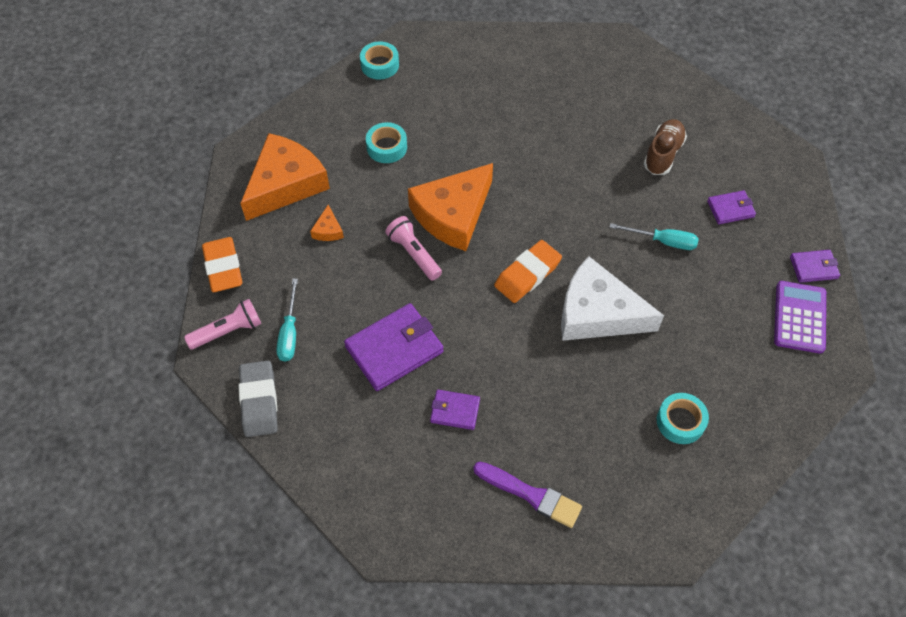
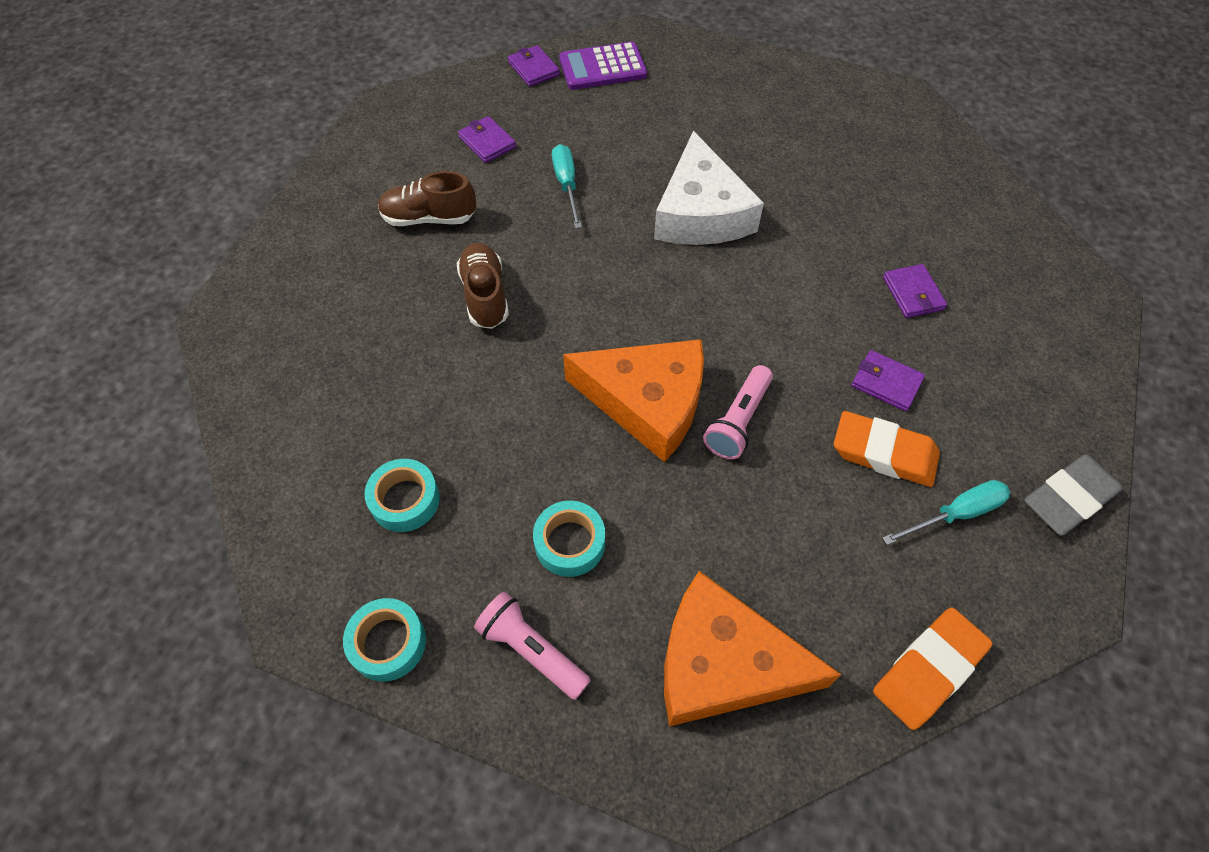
camera: 115 degrees left, 0 degrees up
(228, 331) = (1014, 597): pink flashlight -> pink flashlight (531, 650)
(328, 230) = (768, 550): orange cheese -> none
(394, 349) = (886, 383): purple wallet -> purple wallet, size x0.54
(527, 274) = (691, 290): orange eraser -> orange eraser (883, 453)
(531, 495) = (946, 201): purple brush -> none
(578, 163) = (485, 295): none -> brown shoe
(680, 421) = (780, 120): turquoise tape -> turquoise tape (405, 500)

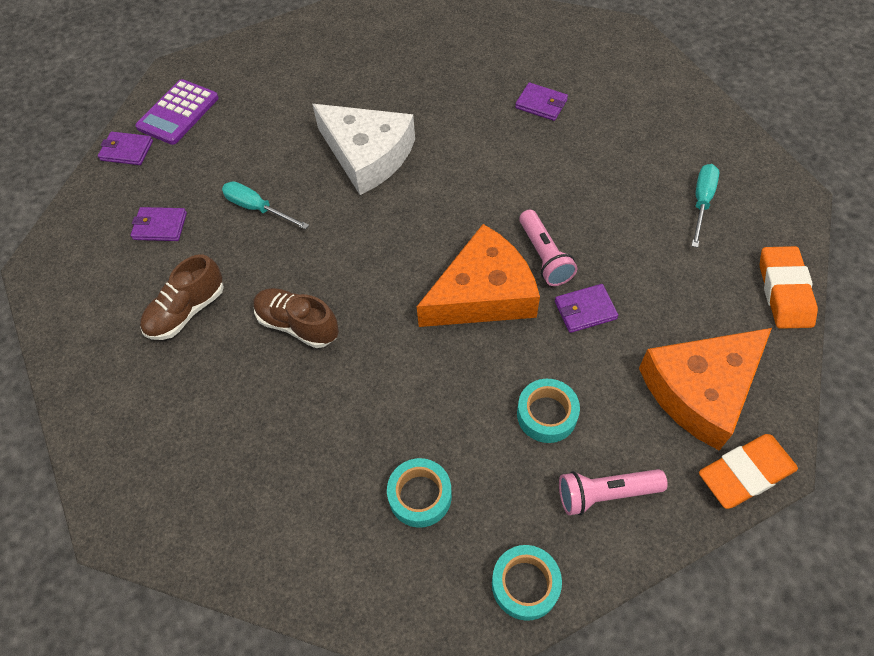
camera: 45 degrees left, 0 degrees up
(883, 453) = (634, 203): orange eraser -> orange eraser (745, 473)
(886, 383) = (588, 165): purple wallet -> purple wallet (585, 310)
(1068, 499) = (735, 147): grey eraser -> none

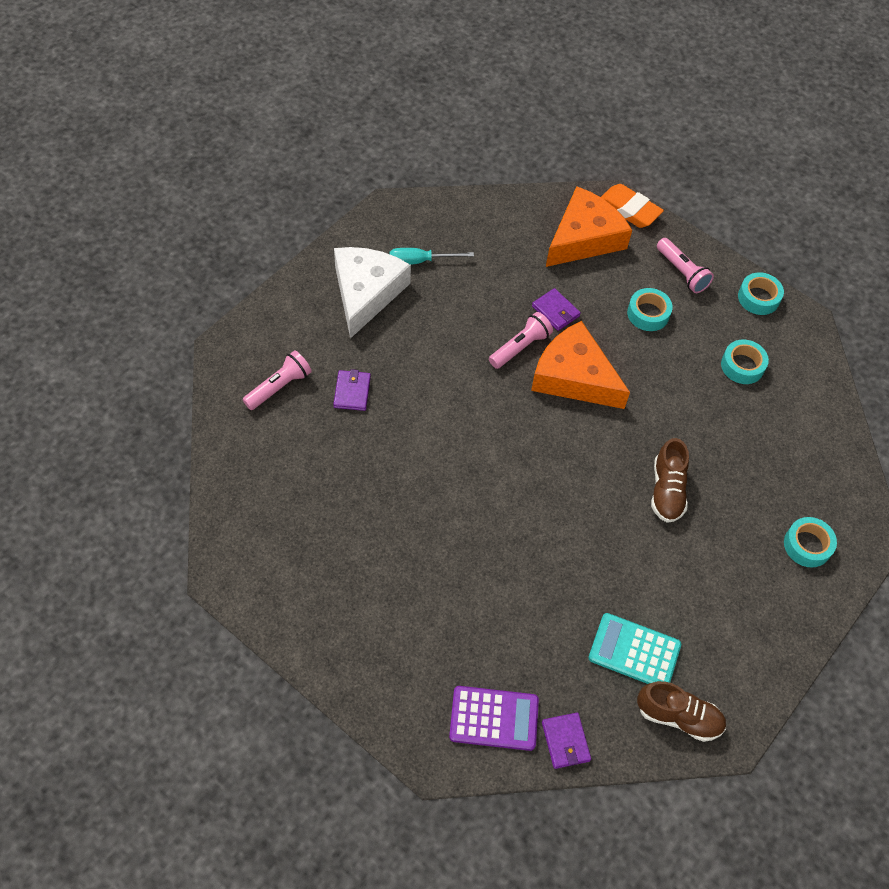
camera: 120 degrees left, 0 degrees up
(152, 439) = (807, 545): none -> turquoise tape
(160, 226) = (634, 651): purple wallet -> turquoise calculator
(187, 311) = (700, 579): brown shoe -> brown shoe (678, 717)
(257, 208) = (575, 576): turquoise screwdriver -> none
(367, 155) = (473, 510): white cheese -> white cheese (366, 292)
(567, 57) = (279, 387): none -> pink flashlight
(701, 390) = (584, 238): orange cheese -> orange cheese turned 75 degrees counterclockwise
(784, 291) = (482, 205): orange eraser -> none

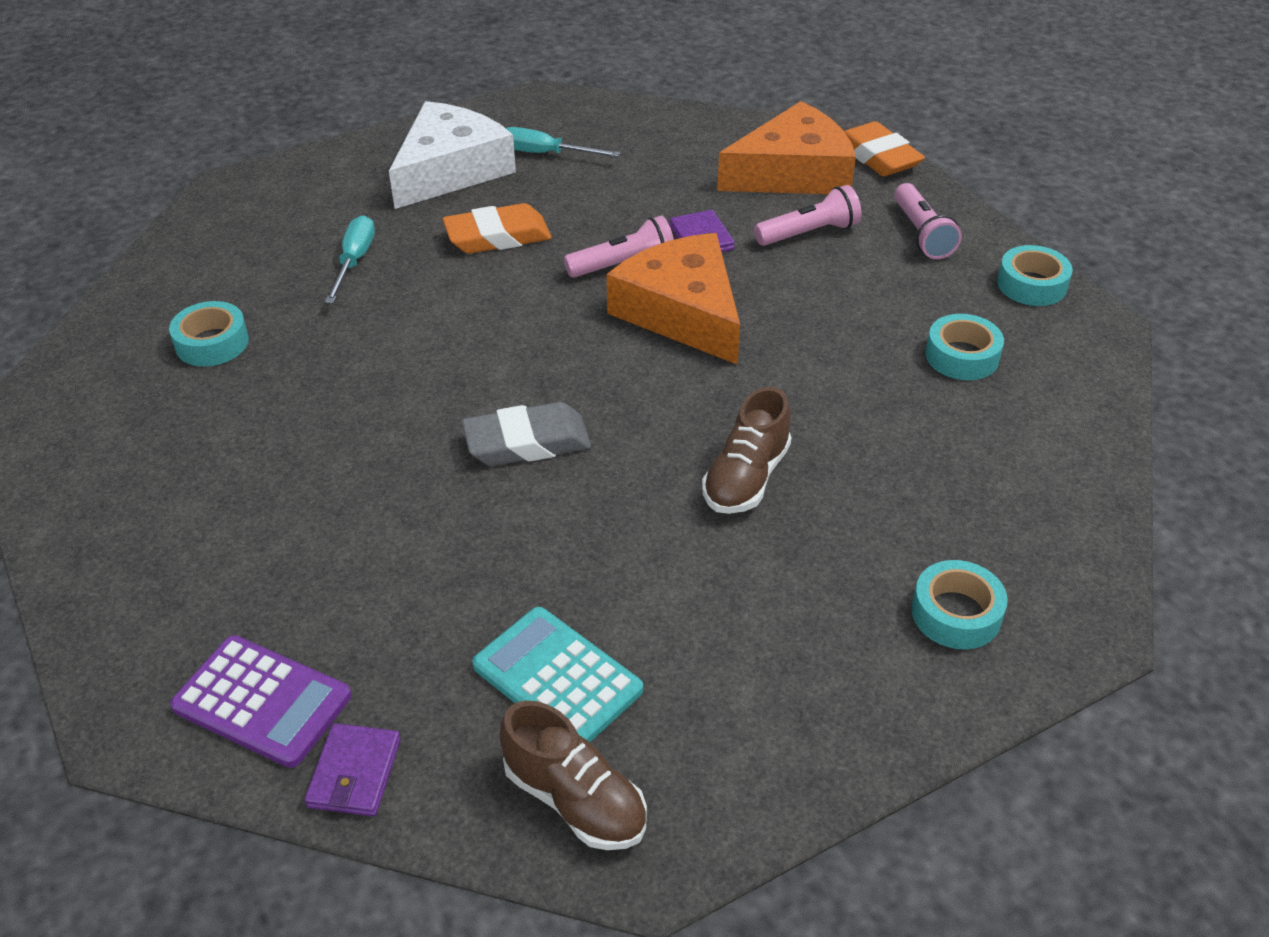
camera: 25 degrees right, 15 degrees down
(279, 387) = (264, 237): pink flashlight -> pink flashlight (809, 233)
(352, 392) = (354, 261): purple wallet -> turquoise screwdriver
(430, 345) = (498, 237): none -> orange eraser
(537, 503) = (527, 442): none -> grey eraser
(648, 314) = (841, 268): turquoise tape -> turquoise tape (212, 343)

